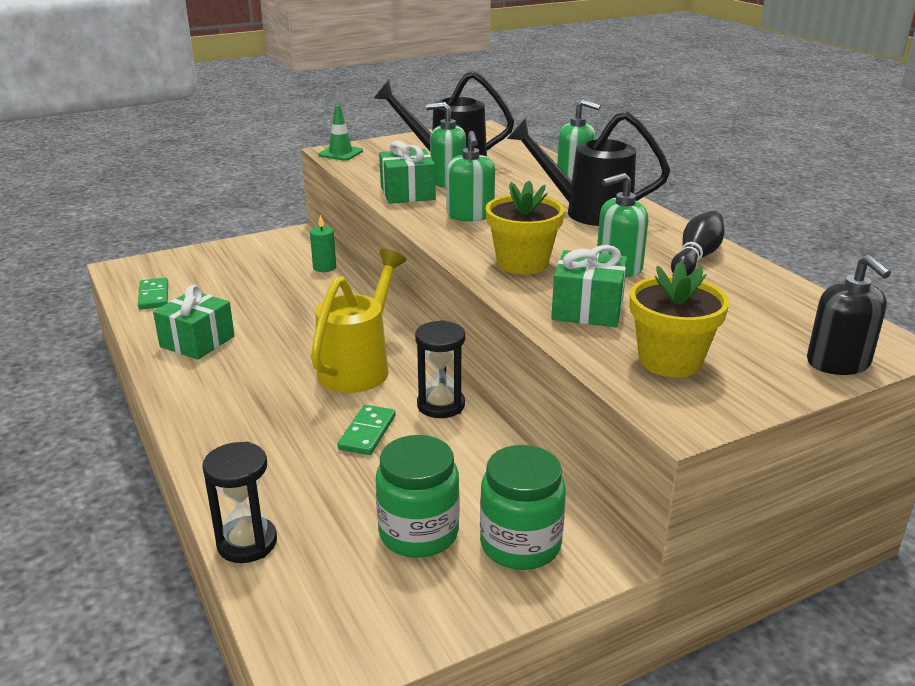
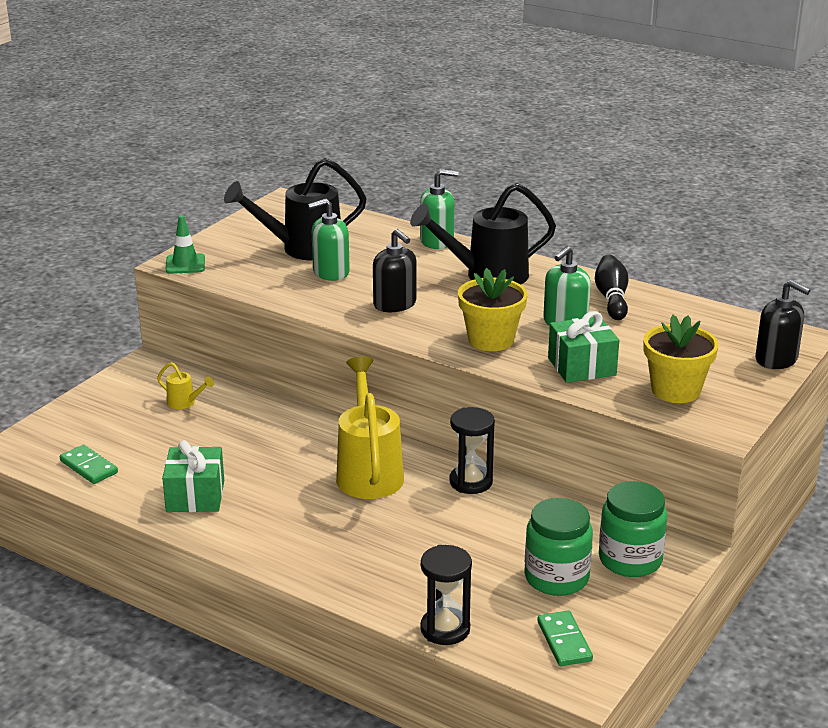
camera: 30 degrees left, 0 degrees up
(283, 270) = (185, 403): none -> yellow watering can
(324, 267) = (222, 389): green candle -> none
(367, 432) = (439, 522): green domino -> green domino (564, 641)
(407, 193) = (311, 295): green gift -> none
(470, 215) = (395, 304): green soap dispenser -> black soap dispenser

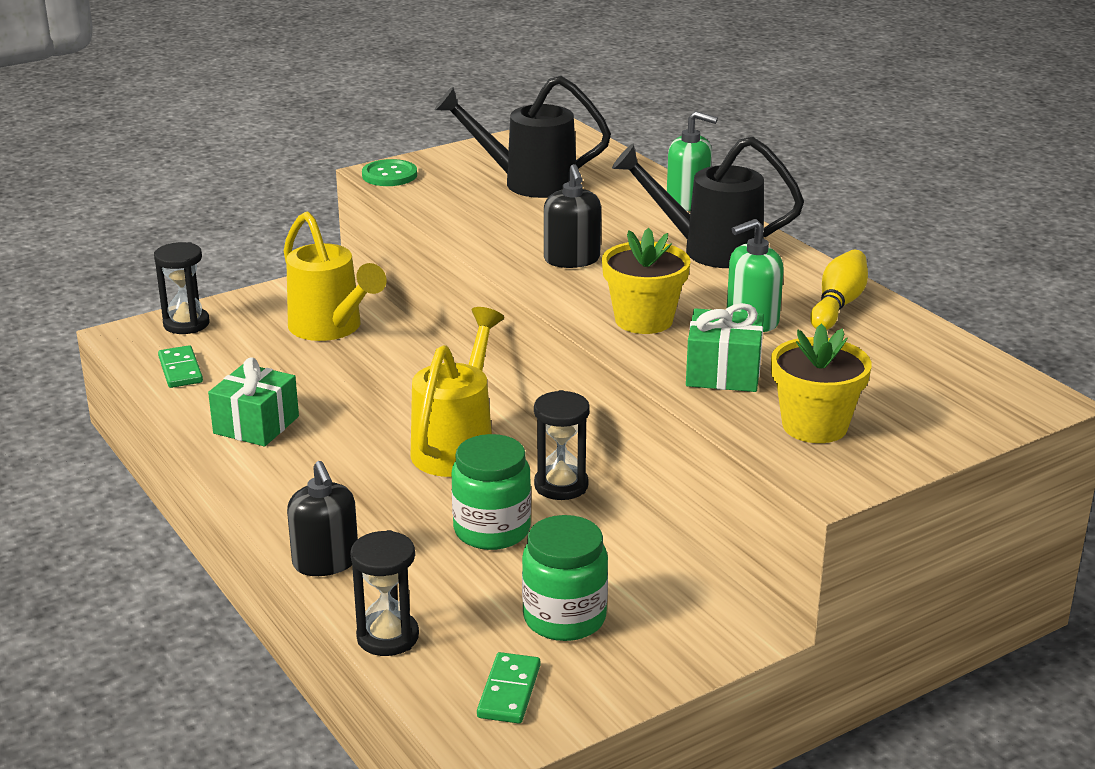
camera: 25 degrees right, 0 degrees up
(57, 427) = (186, 324): none -> black hourglass
(185, 264) = (389, 175): green traffic cone -> green button
(185, 403) = (331, 328): yellow watering can -> yellow watering can, size x2.27
(331, 272) = (534, 212): green soap dispenser -> none
(611, 298) = (838, 305): black bowling pin -> yellow bowling pin
(630, 560) = (671, 623): green jar -> green jar (492, 530)
(776, 359) = (986, 420): black soap dispenser -> black soap dispenser (326, 562)

